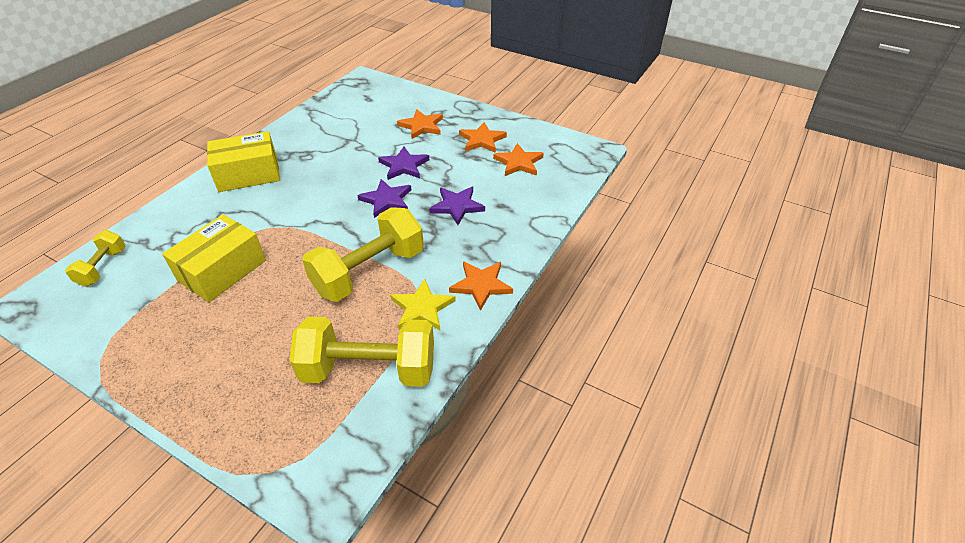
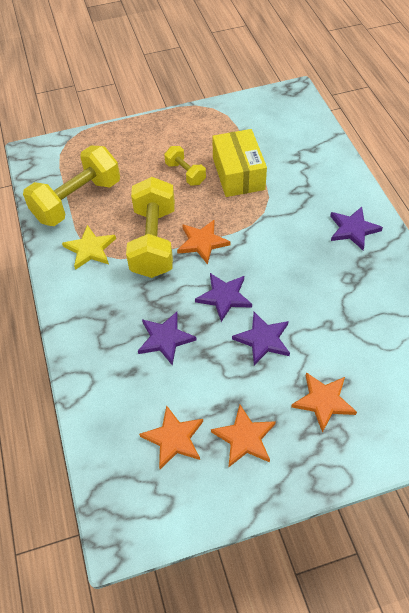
camera: 135 degrees right, 10 degrees up
(103, 267) = (301, 126): yellow dumbbell -> yellow dumbbell (185, 173)
(248, 174) = (353, 229): yellow box -> purple star
(481, 285) = (70, 292): orange star -> orange star (202, 242)

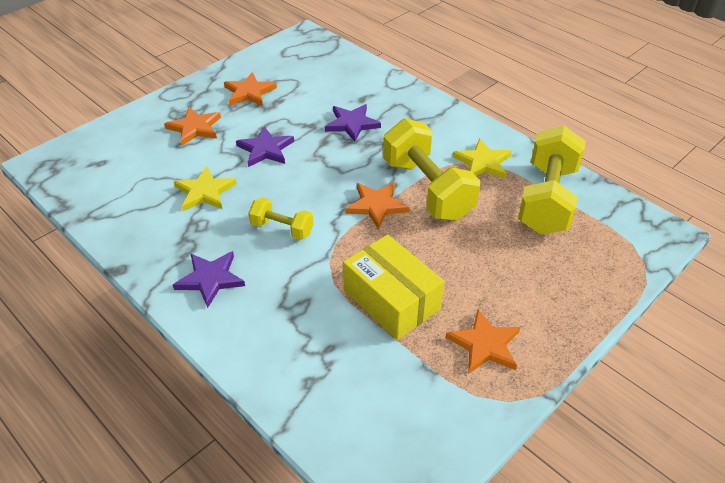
camera: 150 degrees right, 10 degrees down
(174, 438) = (301, 78): orange star -> orange star (485, 344)
(185, 173) = (458, 275): yellow dumbbell -> yellow dumbbell (282, 229)
(224, 297) = (321, 167): purple star -> none
(336, 310) = (205, 192): none -> yellow star

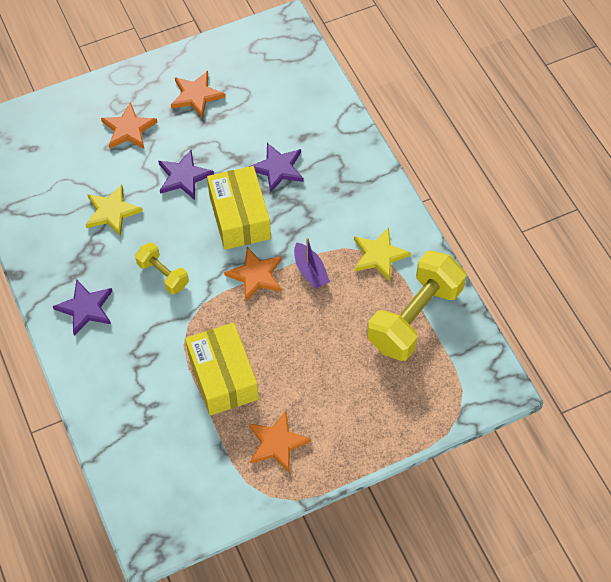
camera: 20 degrees right, 15 degrees up
(336, 166) = (239, 217): none -> yellow box
(427, 189) = (310, 271): yellow dumbbell -> purple boat

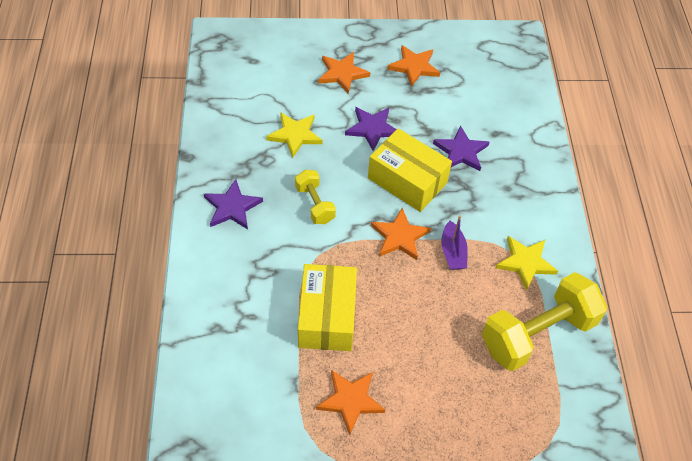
camera: 20 degrees right, 5 degrees down
(239, 217) = (407, 180): yellow box -> yellow box turned 60 degrees counterclockwise

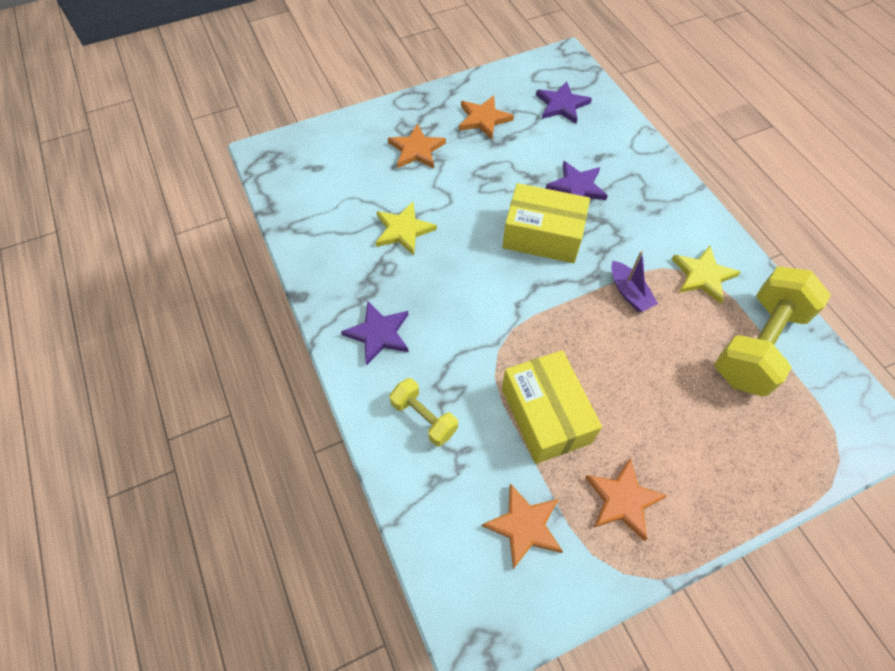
camera: 20 degrees left, 5 degrees up
(314, 204) = (464, 296): yellow dumbbell -> yellow dumbbell (424, 418)
(372, 128) = (478, 195): purple star -> purple star (561, 105)
(399, 236) = (569, 297): orange star -> orange star (524, 526)

